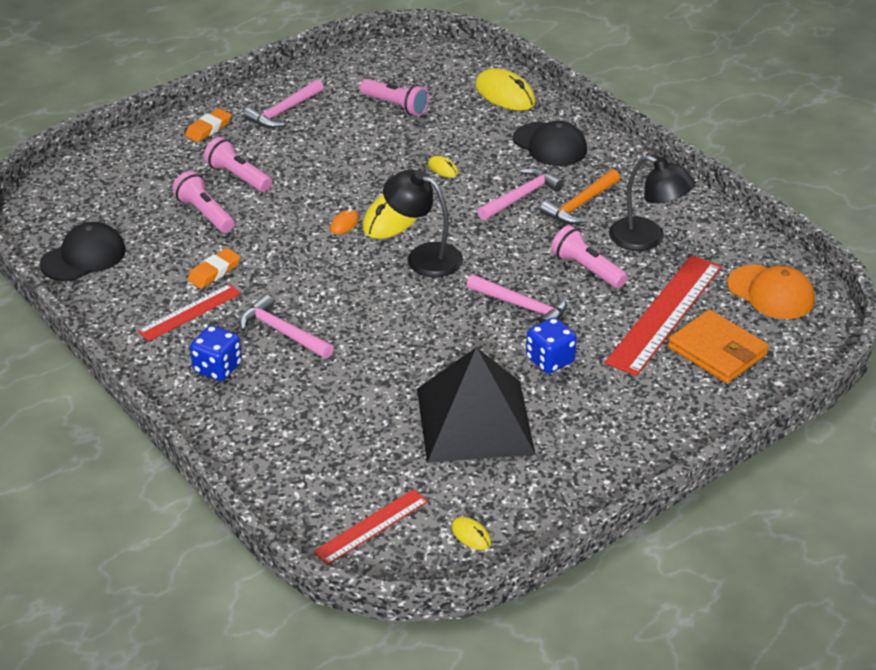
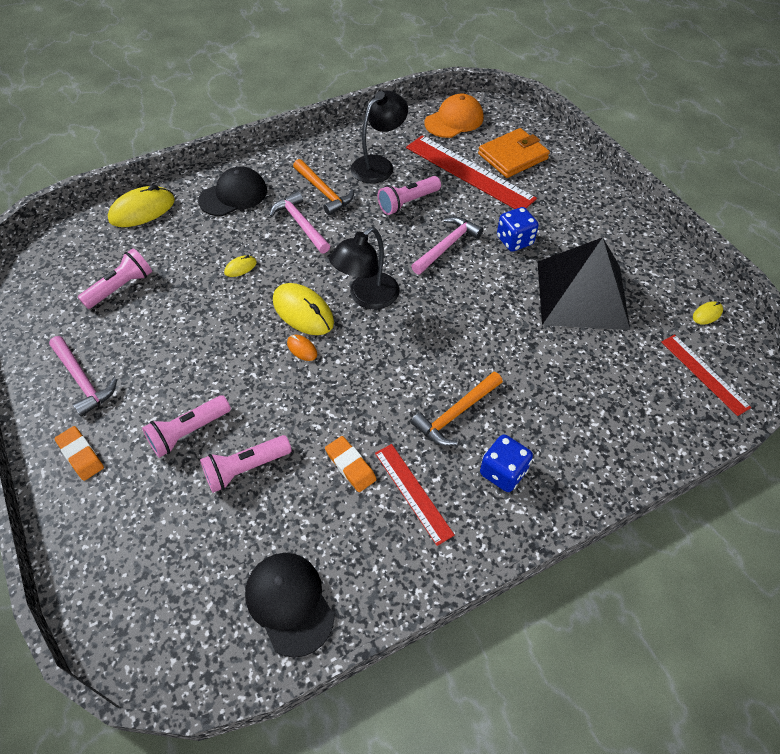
camera: 80 degrees left, 15 degrees up
(282, 332) = (456, 414): pink hammer -> orange hammer

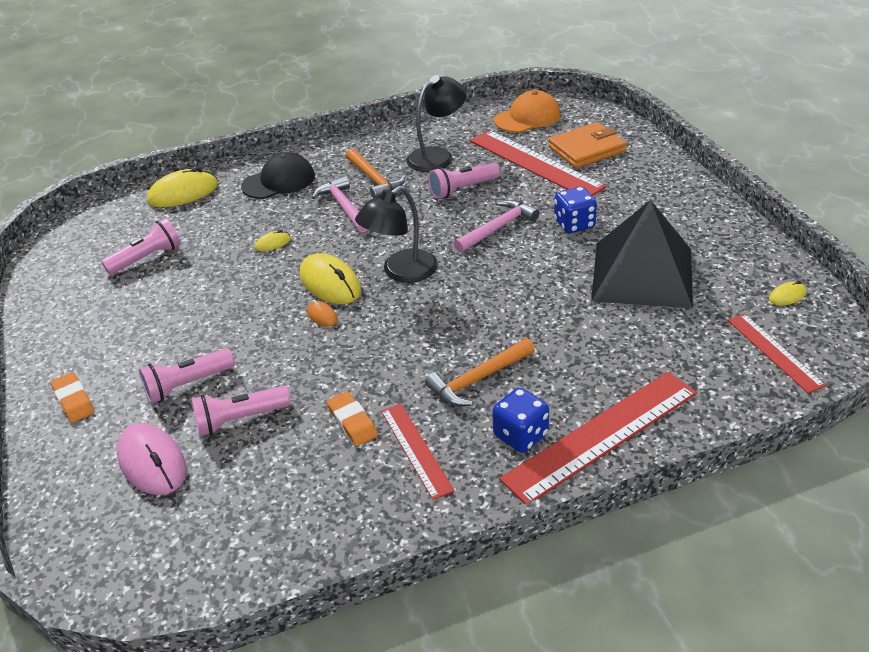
camera: 10 degrees right, 15 degrees down
(82, 380) = (90, 336): pink hammer -> none
(171, 521) = (152, 462): none -> pink mouse
(289, 603) = (260, 543): black cap -> none
(572, 468) = (601, 435): none -> red ruler

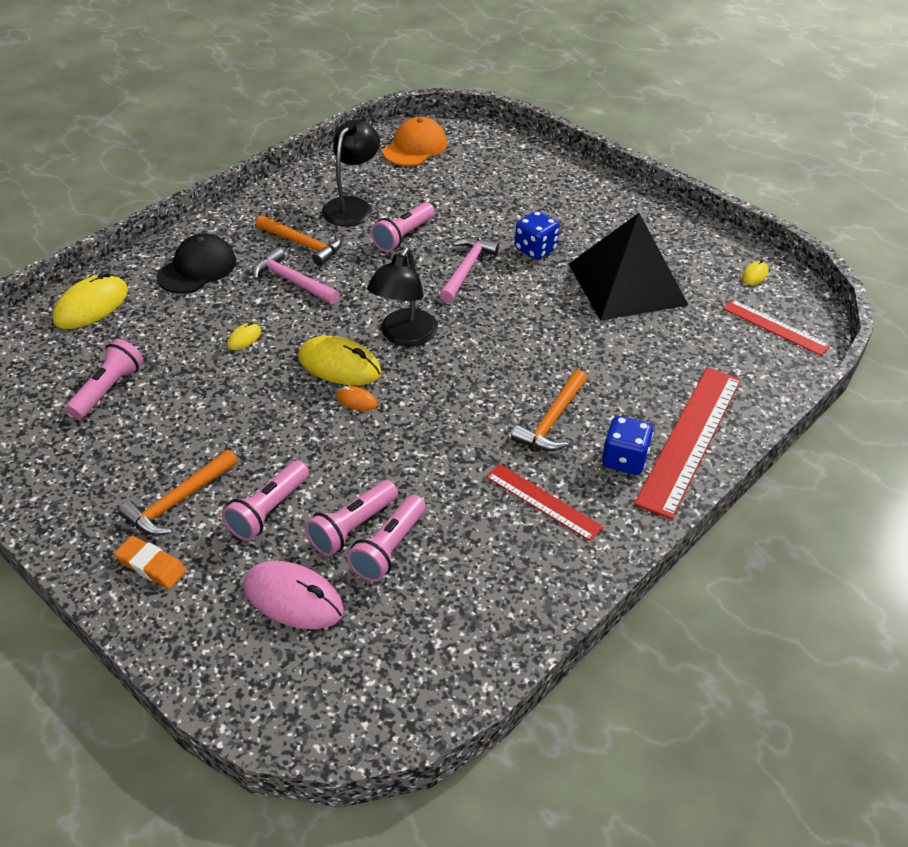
camera: 30 degrees left, 5 degrees up
(129, 357) = (178, 501): none -> orange hammer
(255, 447) = (388, 549): none -> pink flashlight
(352, 422) = (465, 495): orange eraser -> none
(535, 163) = (456, 195): red ruler -> none
(586, 149) = (495, 170): orange wallet -> none

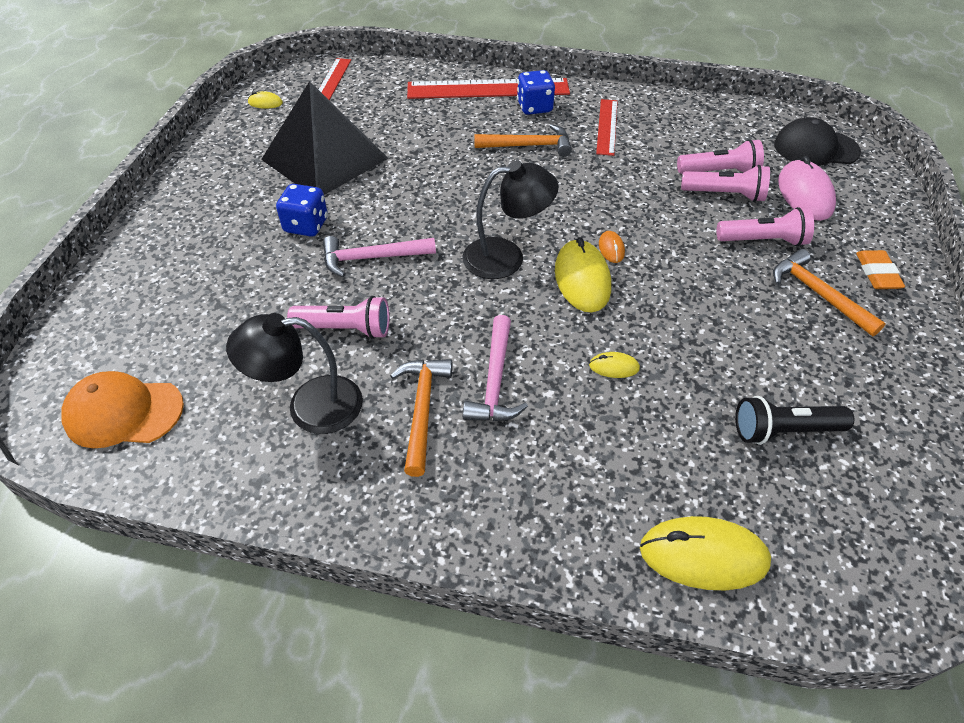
camera: 120 degrees left, 5 degrees up
(108, 389) = (783, 430): pink flashlight -> black flashlight
(178, 501) = (818, 294): orange hammer -> orange hammer turned 135 degrees counterclockwise
(197, 268) = (546, 489): black cap -> black cap (815, 148)

